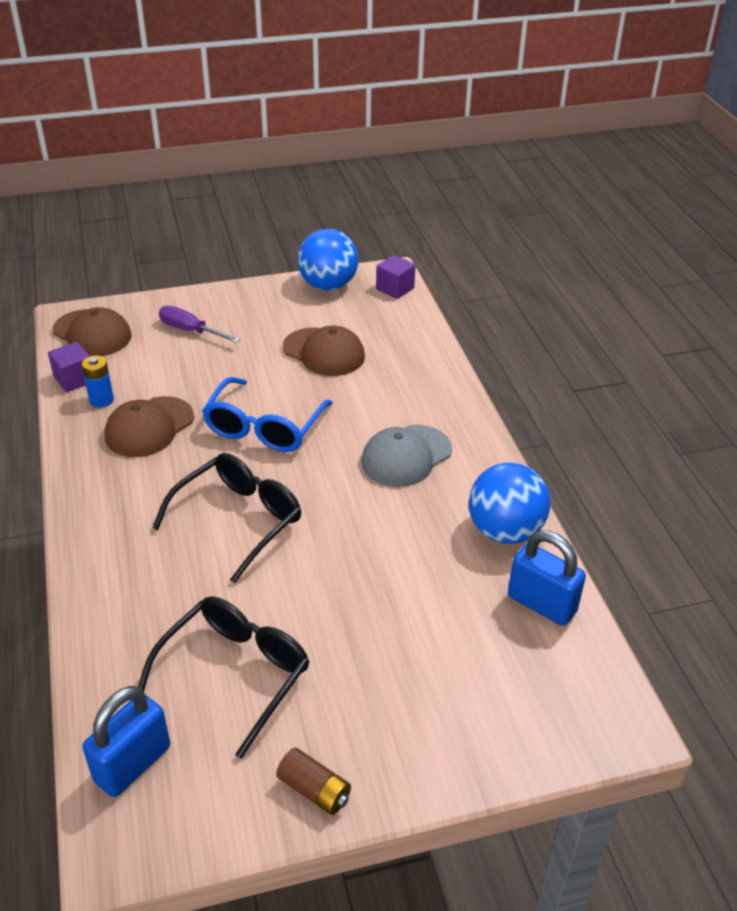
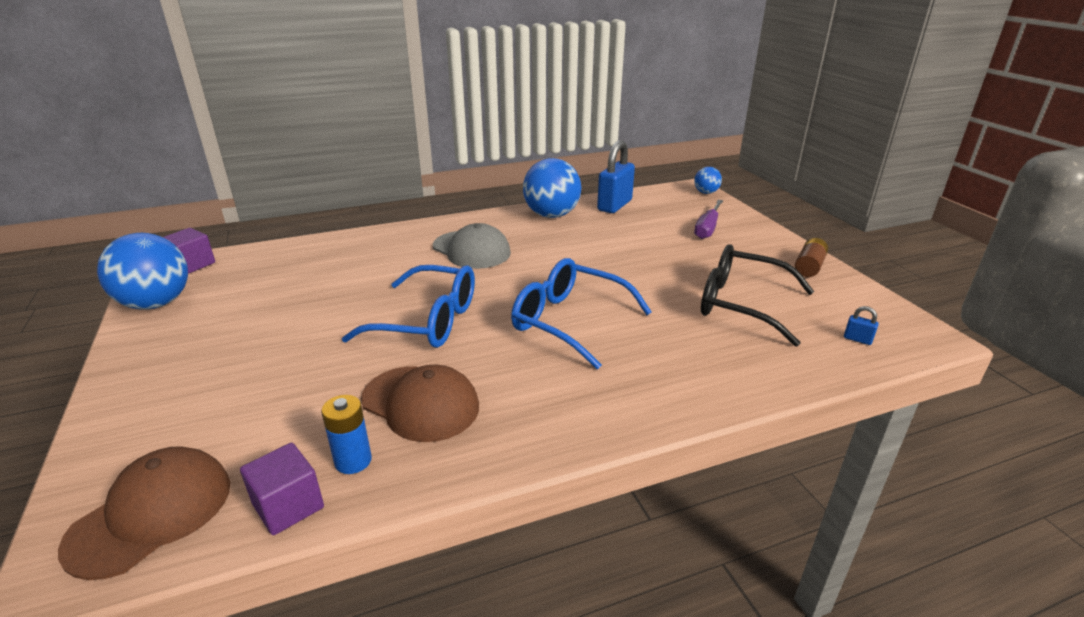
camera: 95 degrees left, 10 degrees down
(133, 764) = (857, 339): blue padlock -> blue padlock, size x0.40
(190, 330) = (202, 401): purple screwdriver -> purple screwdriver (707, 228)
(238, 520) = (570, 321): black glasses -> blue glasses
(324, 352) = (299, 297): brown cap -> none
(606, 741) = (706, 192): none -> blue ball

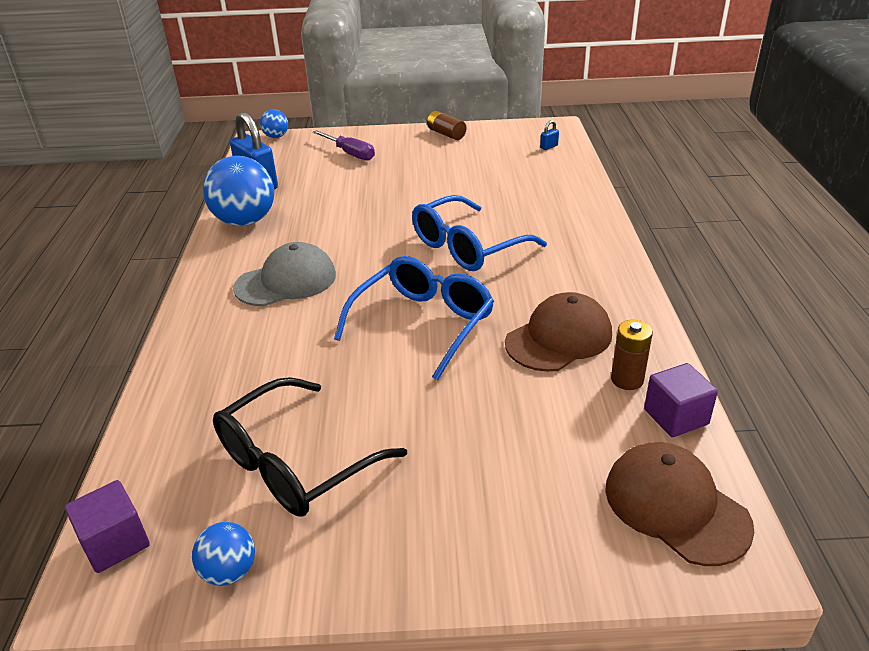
camera: 70 degrees left, 5 degrees up
(156, 303) = (229, 571): blue ball -> blue ball, size x0.50
(353, 461) = (627, 379): blue battery -> brown battery
(742, 304) = (484, 171): black glasses -> black glasses (296, 462)

